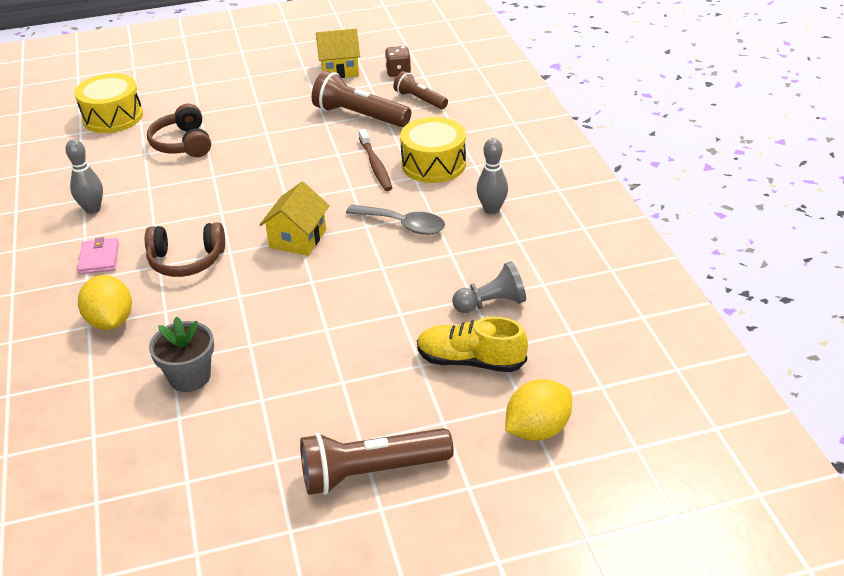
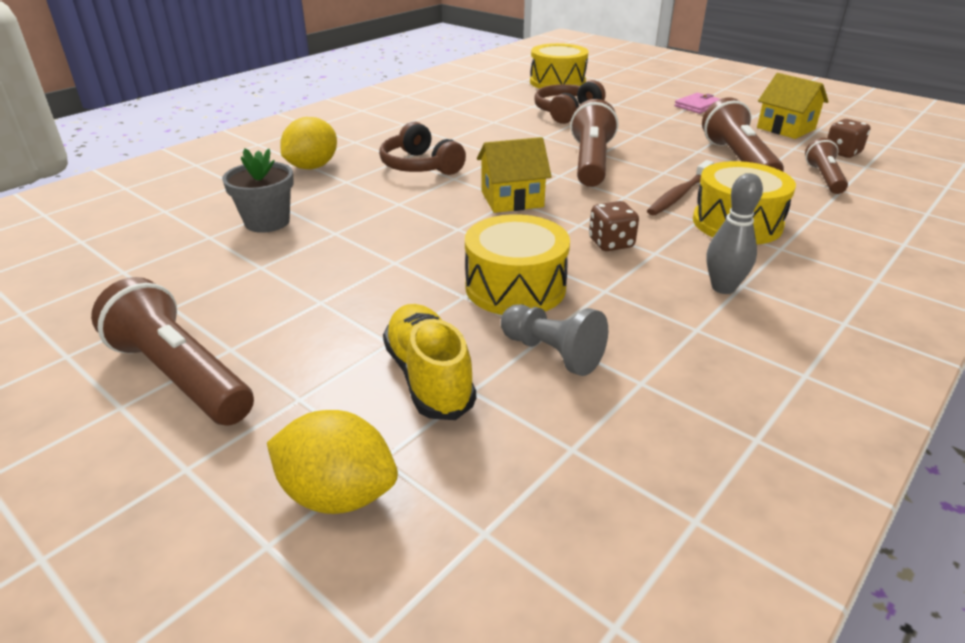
camera: 55 degrees right, 5 degrees down
(92, 209) = (440, 114): grey bowling pin -> none
(99, 258) = (384, 136): pink wallet -> pink wallet (698, 106)
(285, 176) = (591, 162): none -> brown flashlight
(403, 225) = (611, 243): grey spoon -> brown dice
(412, 287) = (515, 287): none -> yellow drum

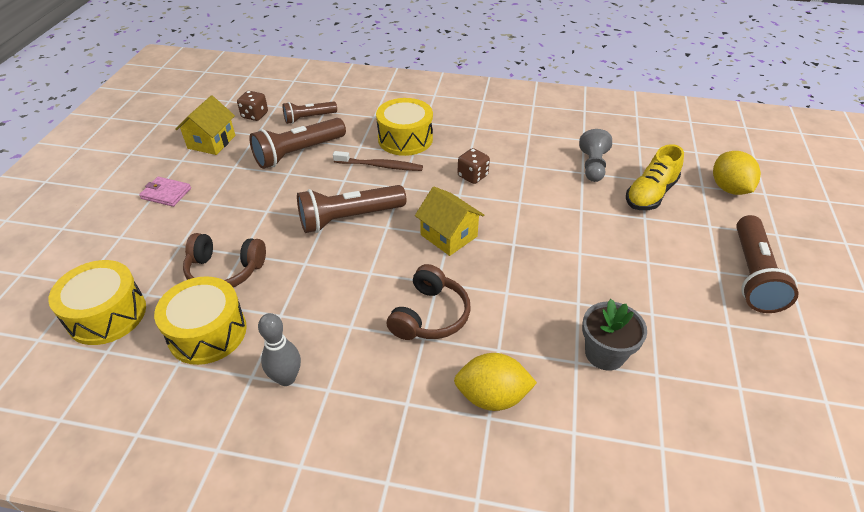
camera: 120 degrees left, 10 degrees up
(515, 287) = (554, 195): yellow drum -> yellow drum (207, 332)
(723, 288) = (485, 132): grey bowling pin -> grey bowling pin (286, 378)

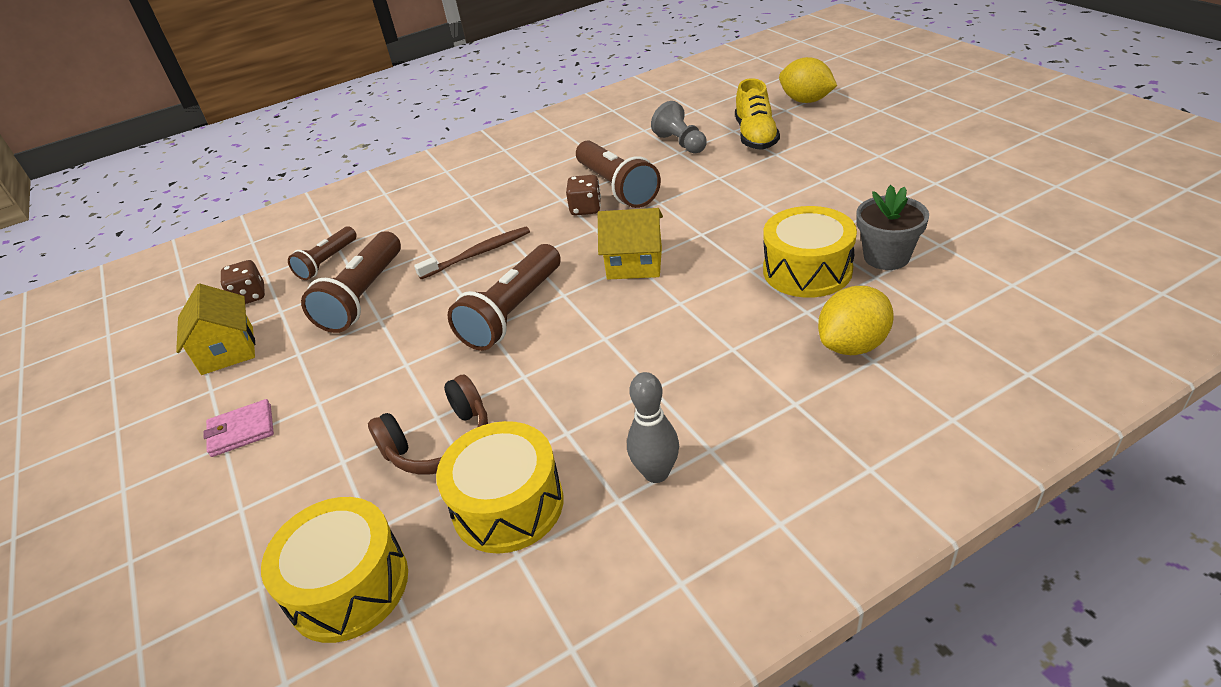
camera: 35 degrees left, 5 degrees down
(405, 139) = (470, 219): yellow drum -> yellow drum (807, 270)
(430, 315) = (712, 329): brown headphones -> none
(753, 275) = (904, 143): brown flashlight -> brown flashlight (616, 187)

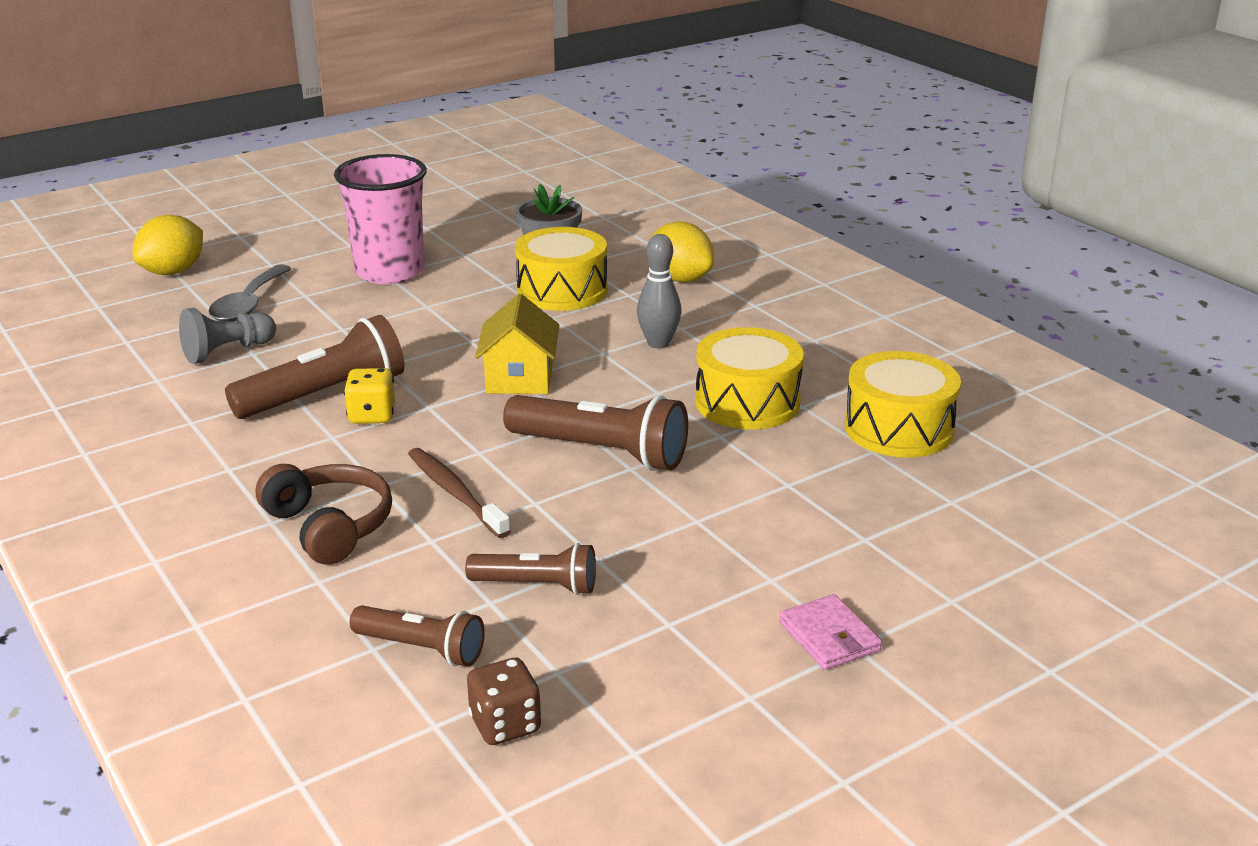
camera: 100 degrees left, 10 degrees down
(228, 350) = (657, 706): yellow house -> none
(348, 586) = (1016, 502): yellow drum -> yellow drum (747, 402)
(363, 296) = (537, 585): brown flashlight -> brown flashlight, size x0.60
(440, 443) = (827, 476): brown headphones -> brown headphones (329, 527)
(586, 209) = (372, 415): brown dice -> yellow dice
(656, 473) = (845, 361): grey bowling pin -> grey bowling pin (658, 343)
(755, 136) = (248, 304): yellow shoe -> grey spoon
(827, 180) = (389, 272): none -> pink cup

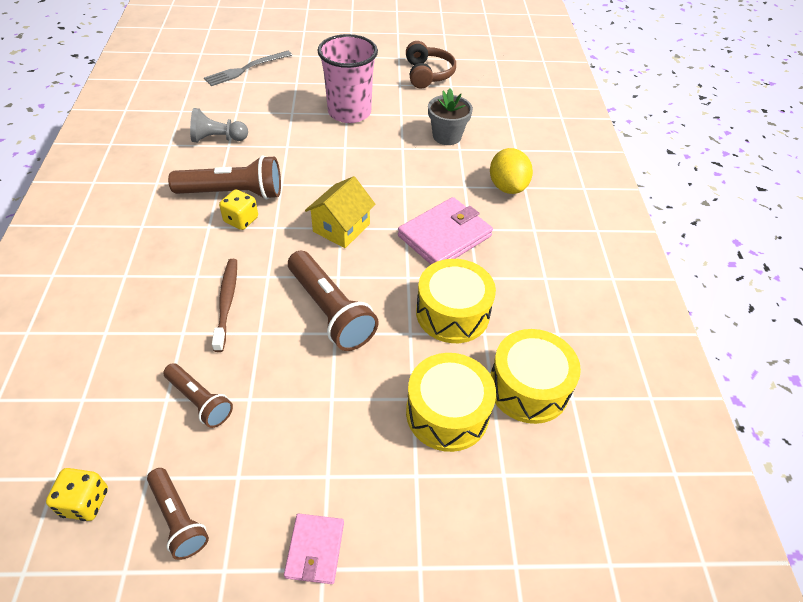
camera: 30 degrees right, 20 degrees up
(173, 272) = (246, 69): yellow lemon -> grey fork
(248, 304) = (259, 108): grey spoon -> none
(329, 527) = (146, 294): brown headphones -> brown headphones (427, 74)
(422, 649) = (102, 415): brown flashlight -> brown flashlight (178, 519)
(505, 725) = (85, 502): brown dice -> yellow dice
(562, 290) = (428, 167): yellow drum -> yellow drum (447, 413)
(658, 343) = (445, 236): grey bowling pin -> pink wallet

